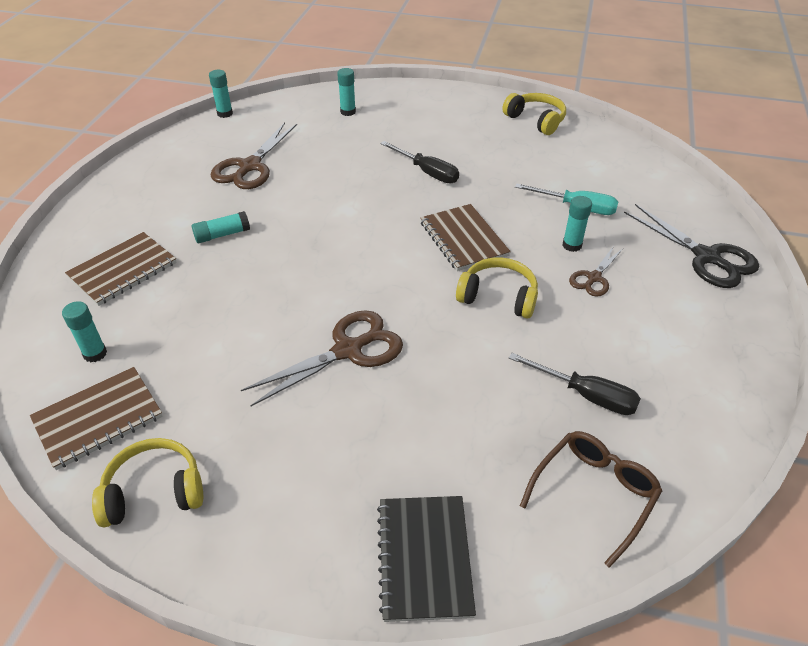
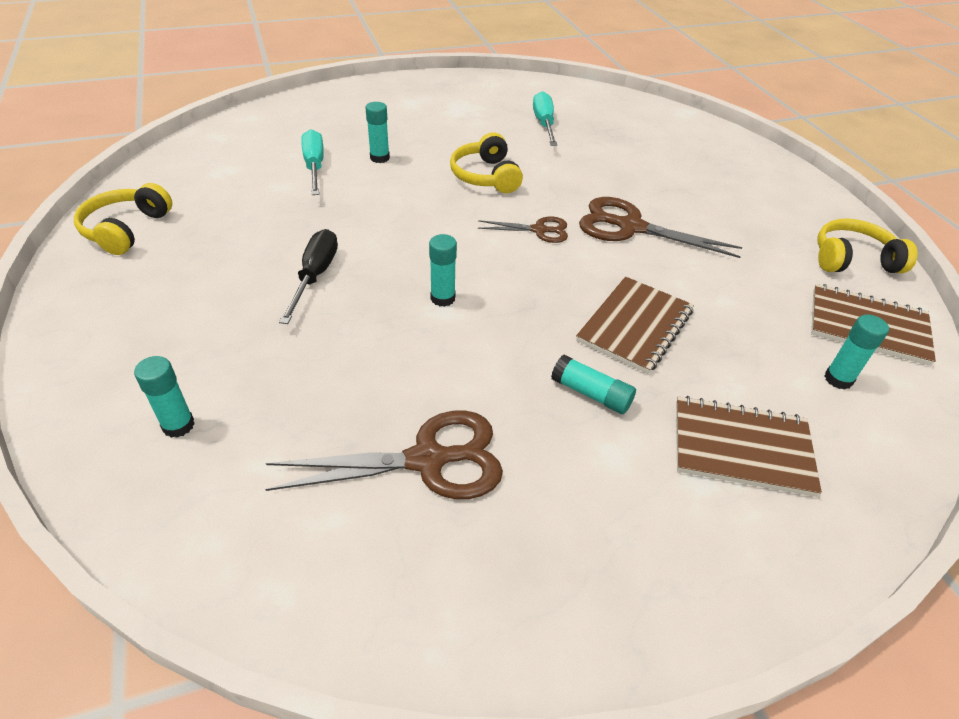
camera: 125 degrees left, 0 degrees up
(154, 491) = (852, 259): yellow headphones -> yellow headphones turned 135 degrees clockwise
(225, 113) = (272, 628): turquoise glue stick -> turquoise glue stick (443, 298)
(424, 558) = (724, 147): black notebook -> none
(463, 239) = (424, 214): brown notebook -> brown notebook (635, 326)
(586, 395) = (544, 124): black screwdriver -> turquoise screwdriver
(593, 278) = (416, 141): brown scissors -> brown scissors (539, 230)
(594, 493) = (612, 110): brown glasses -> none
(707, 258) = (342, 102): black scissors -> none

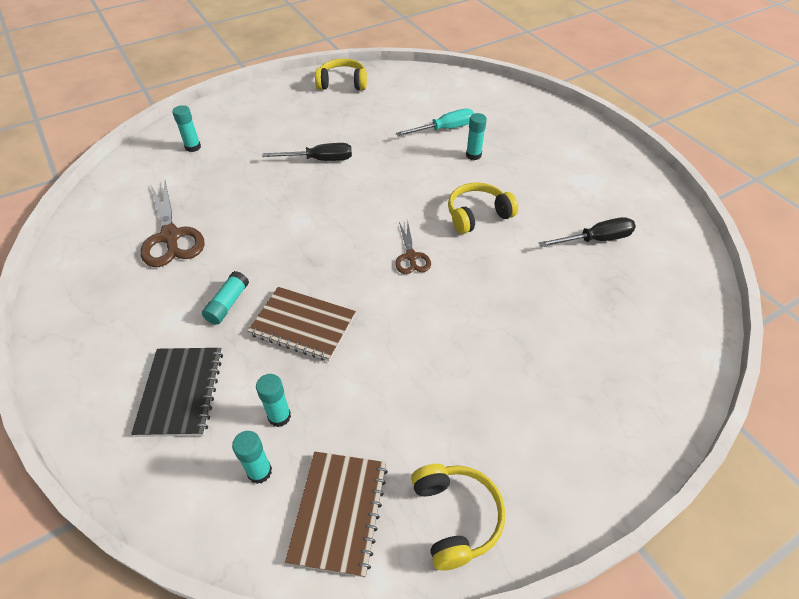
camera: 80 degrees right, 5 degrees up
(443, 298) = (311, 218): turquoise glue stick -> turquoise glue stick (279, 416)
(544, 124) = (596, 239): turquoise screwdriver -> black screwdriver
(629, 227) = (440, 315): brown scissors -> none
(741, 447) = (181, 392): brown notebook -> black notebook

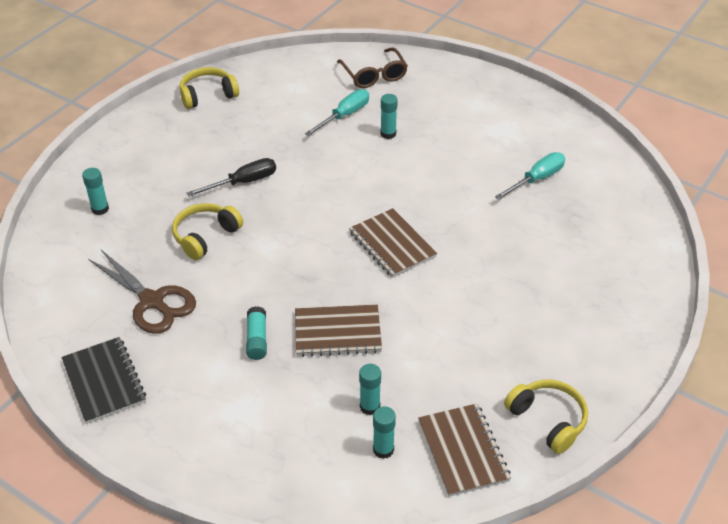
camera: 25 degrees left, 5 degrees down
(181, 392) = (273, 421): black notebook -> black notebook (104, 381)
(411, 257) = (392, 245): brown scissors -> brown notebook
(477, 215) = (426, 189): yellow headphones -> yellow headphones (205, 236)
(493, 103) = (374, 75): none -> brown glasses
(596, 239) = (537, 179): black screwdriver -> turquoise screwdriver

